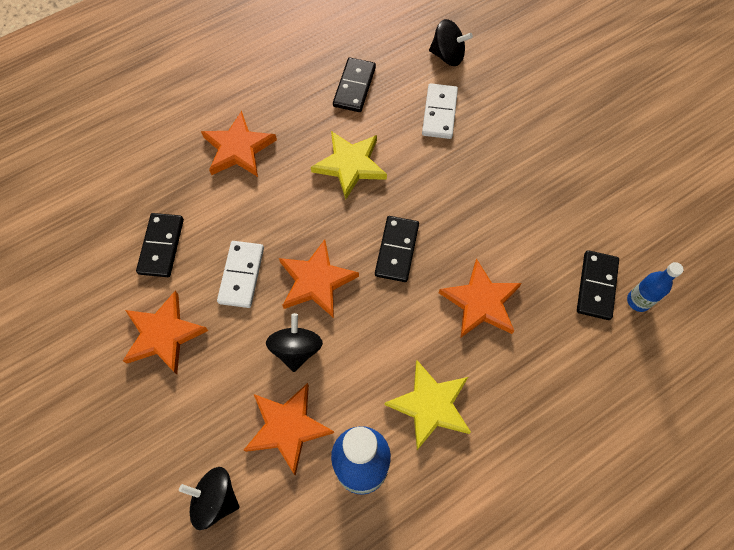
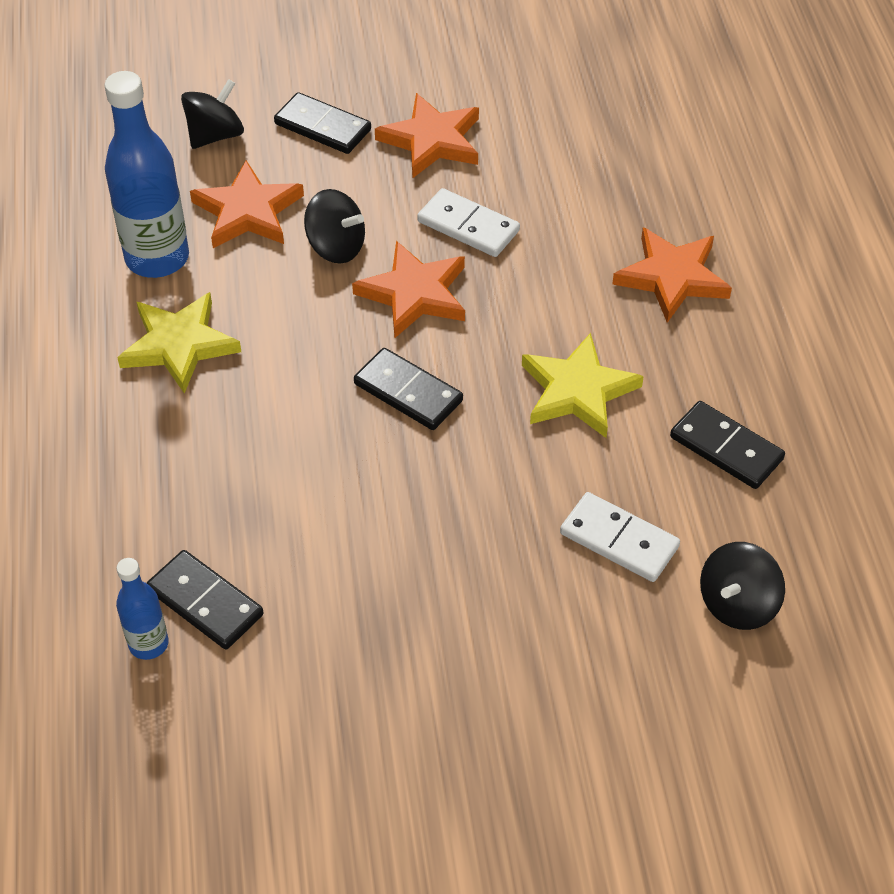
camera: 115 degrees right, 15 degrees down
(161, 246) = (555, 166): black domino -> black domino (322, 127)
(480, 302) = (273, 453): orange star -> none

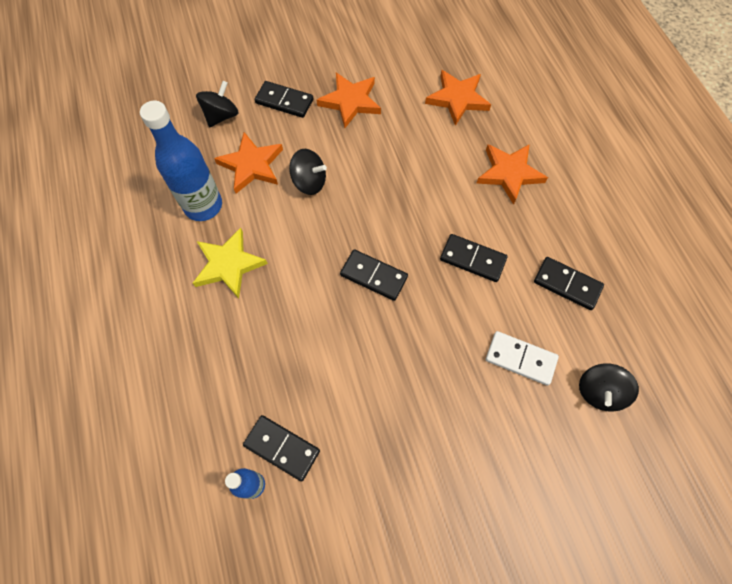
camera: 10 degrees left, 15 degrees up
(414, 294) = (363, 207): orange star -> orange star (457, 99)
(468, 226) = (384, 156): white domino -> none
(577, 391) = (472, 259): yellow star -> black domino

